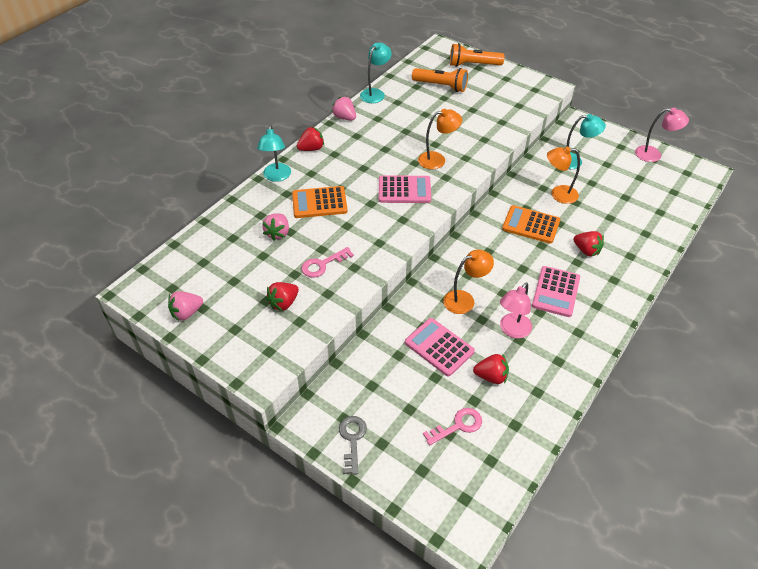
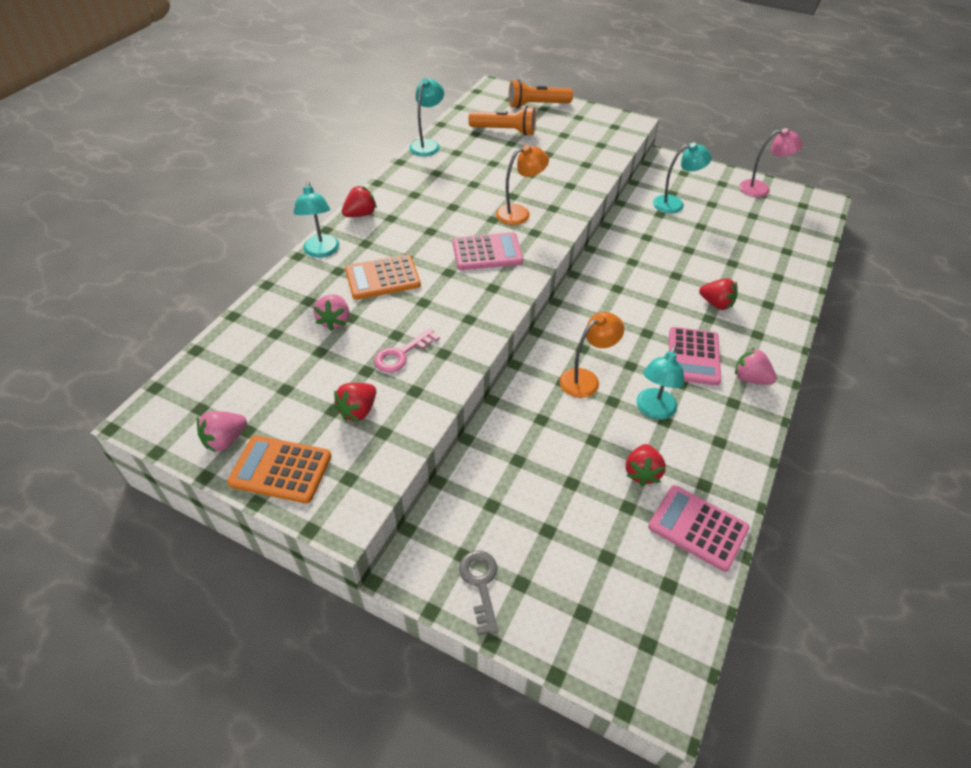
camera: 10 degrees left, 0 degrees up
(344, 117) = (395, 175): pink strawberry -> pink strawberry (750, 378)
(439, 347) = (568, 443): pink calculator -> pink calculator (697, 528)
(458, 426) = (615, 544): pink key -> none
(491, 376) = (642, 472): red strawberry -> red strawberry turned 105 degrees clockwise
(512, 330) = (653, 410): pink lamp -> turquoise lamp
(531, 225) = (643, 281): orange calculator -> orange calculator (281, 469)
(558, 194) = (666, 242): orange lamp -> none

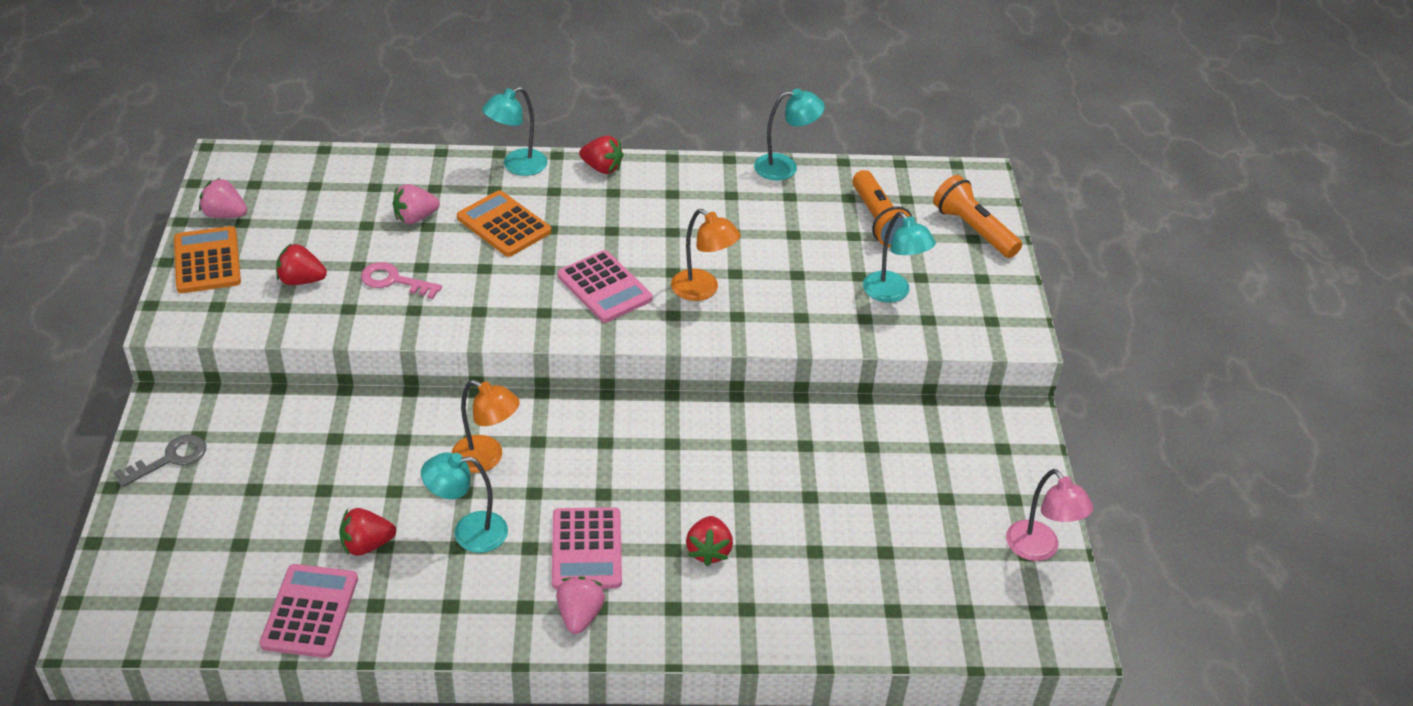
camera: 60 degrees right, 5 degrees down
(675, 204) = (910, 456): turquoise lamp -> turquoise lamp (892, 293)
(693, 356) = (586, 549): pink calculator -> pink calculator turned 75 degrees counterclockwise

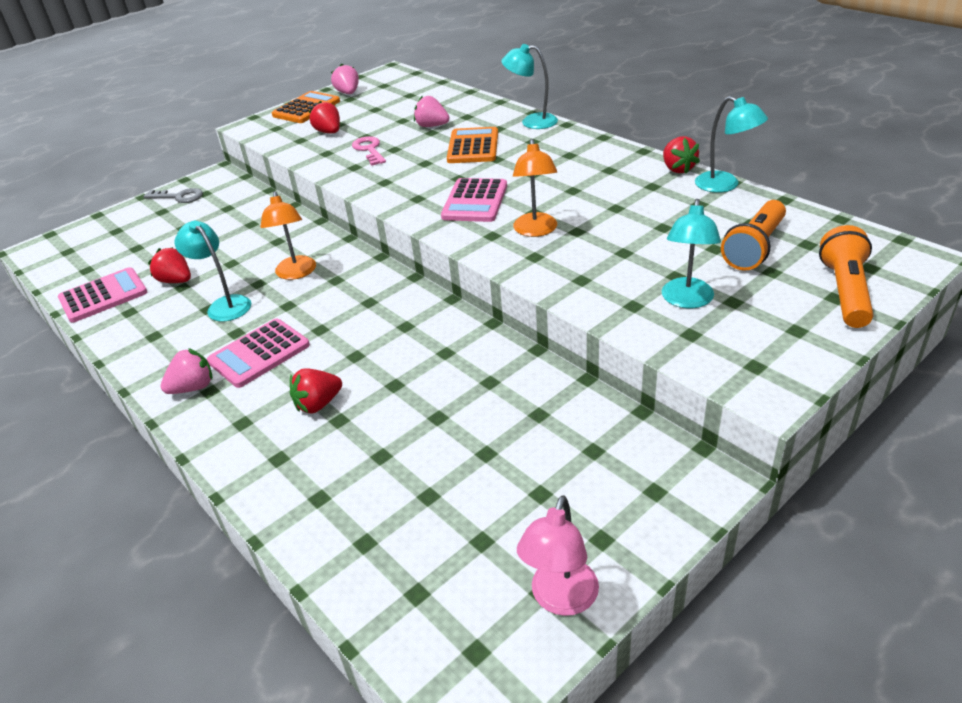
camera: 55 degrees right, 5 degrees down
(602, 168) = (584, 140): red strawberry -> red strawberry (677, 169)

